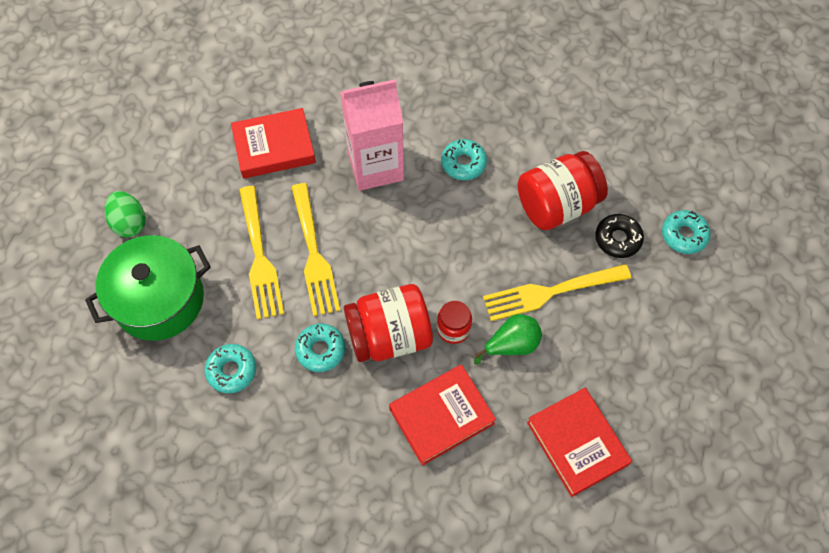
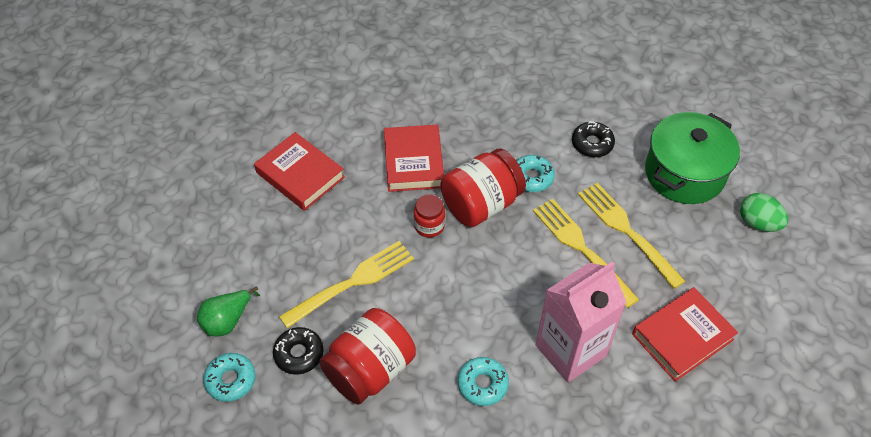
camera: 160 degrees right, 10 degrees down
(231, 371) = (592, 144): turquoise donut -> black donut
(441, 416) = (413, 162): red book -> red book turned 45 degrees counterclockwise
(511, 345) = (374, 228): green pear -> green pear (228, 321)

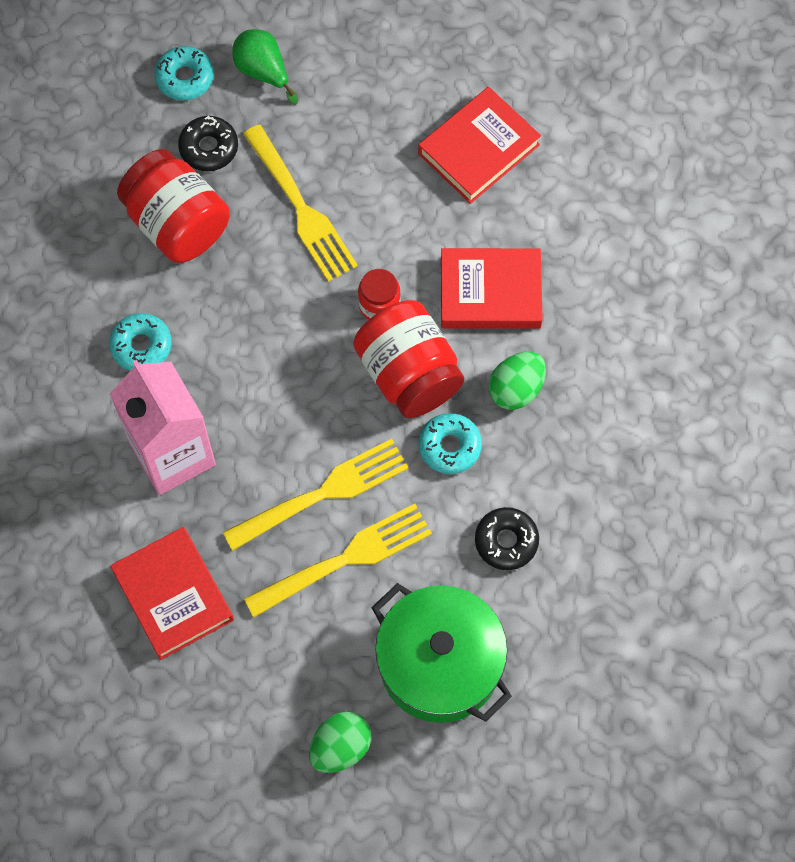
camera: 95 degrees right, 15 degrees up
(484, 144) = (516, 389): none -> green egg

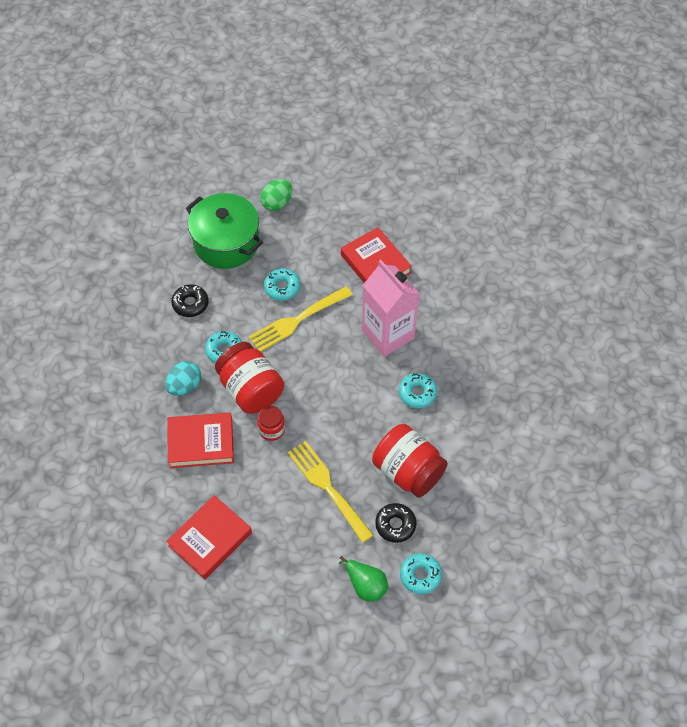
camera: 175 degrees right, 10 degrees down
(344, 560) = (282, 287): yellow fork -> turquoise donut
(516, 389) = (184, 386): green egg -> turquoise egg

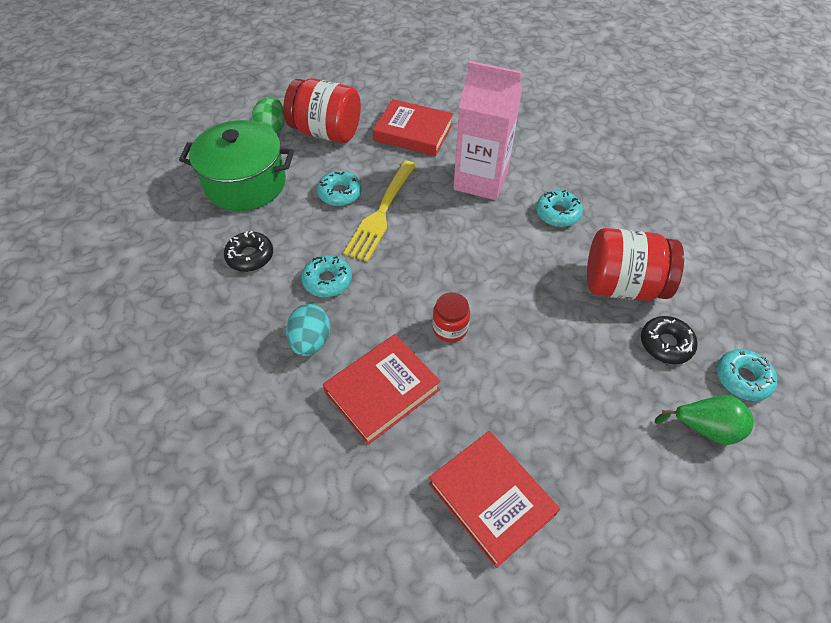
camera: 35 degrees left, 5 degrees down
(210, 539) = (491, 499): red book -> red book turned 45 degrees counterclockwise
(251, 390) = (391, 302): red jar -> red jar (326, 132)
(328, 488) = (565, 351): yellow fork -> none

